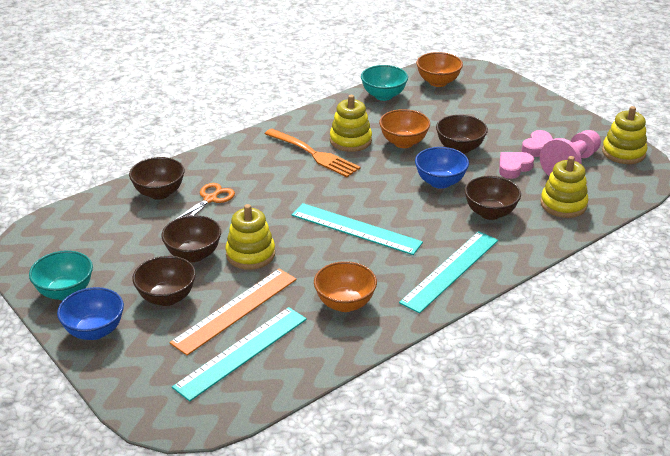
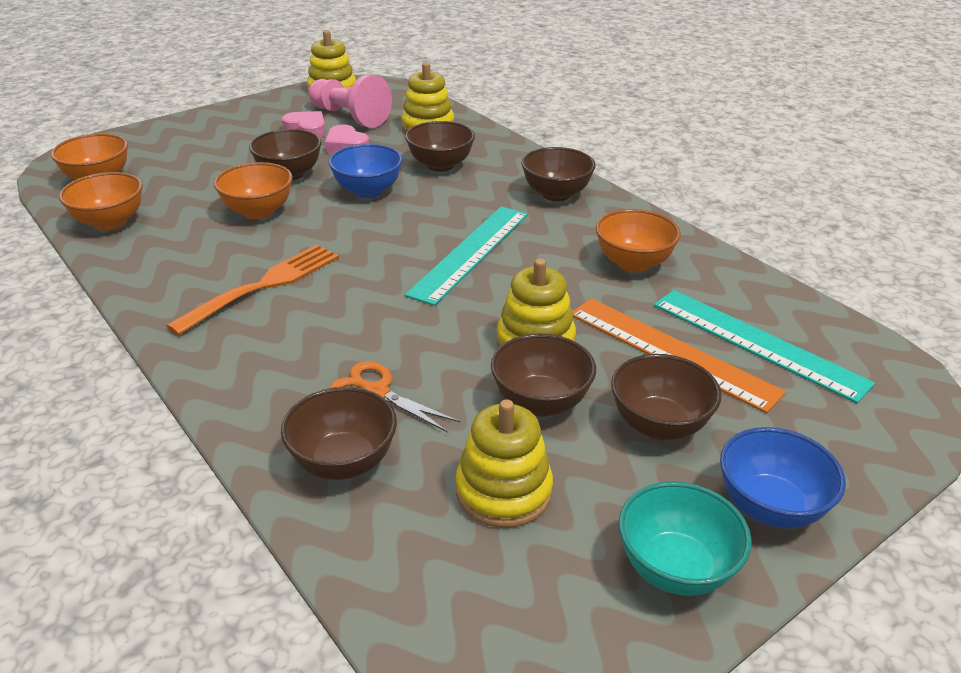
camera: 90 degrees left, 0 degrees up
(350, 140) = (235, 253): yellow stacking toy -> yellow stacking toy (503, 491)
(383, 96) = (110, 222): turquoise bowl -> orange bowl
(450, 271) = (556, 194): turquoise ruler -> brown bowl

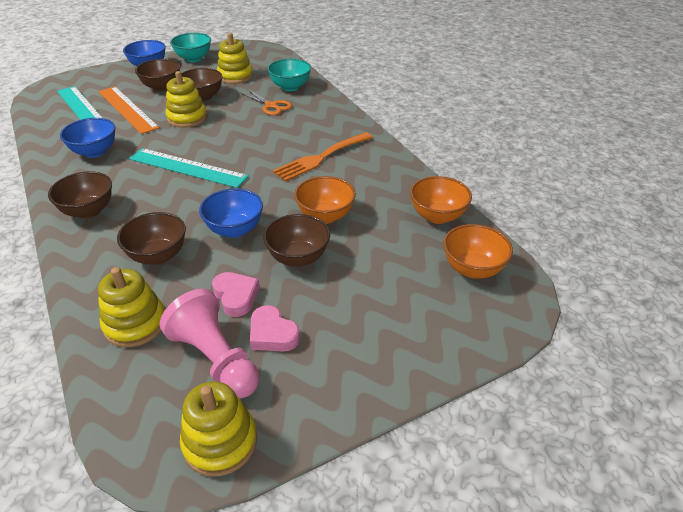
camera: 170 degrees left, 5 degrees up
(343, 462) = (290, 87): brown bowl -> turquoise bowl
(470, 253) = (187, 168): turquoise ruler -> turquoise ruler turned 75 degrees clockwise
(633, 263) = (95, 152): orange bowl -> blue bowl

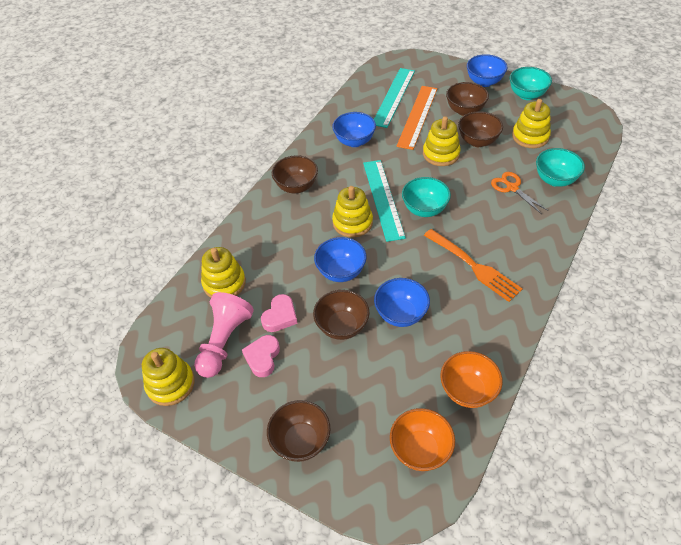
camera: 60 degrees right, 10 degrees up
(158, 256) = (285, 251): brown bowl -> brown bowl (301, 441)
(188, 197) = (352, 222): none -> yellow stacking toy
(232, 152) = (424, 209): none -> turquoise bowl
(271, 106) = (512, 188): orange scissors -> orange scissors turned 135 degrees clockwise
(322, 157) = (473, 266): orange fork -> orange fork turned 150 degrees counterclockwise
(325, 216) = (401, 314): orange bowl -> blue bowl

